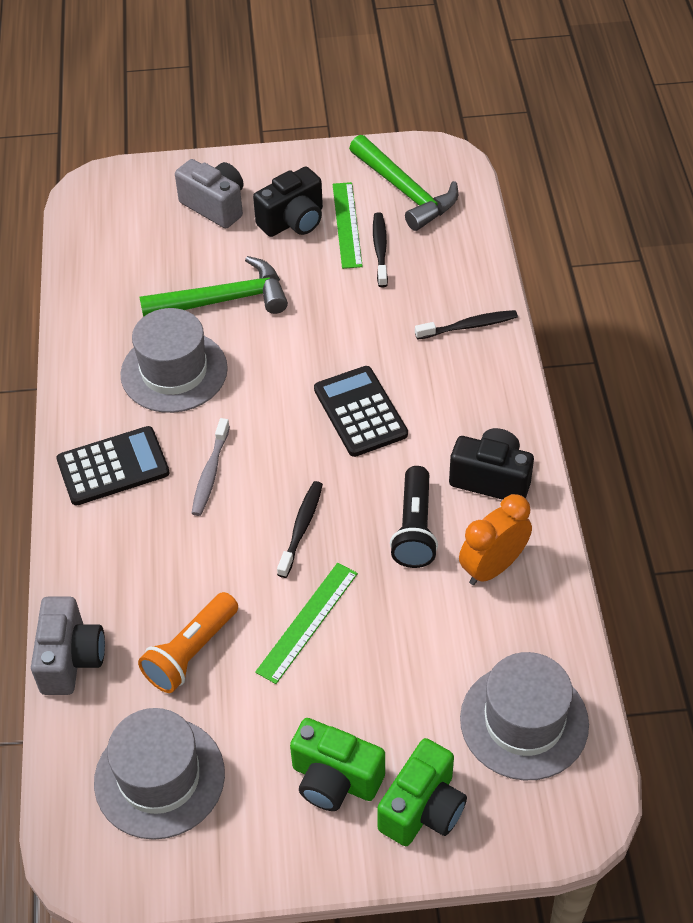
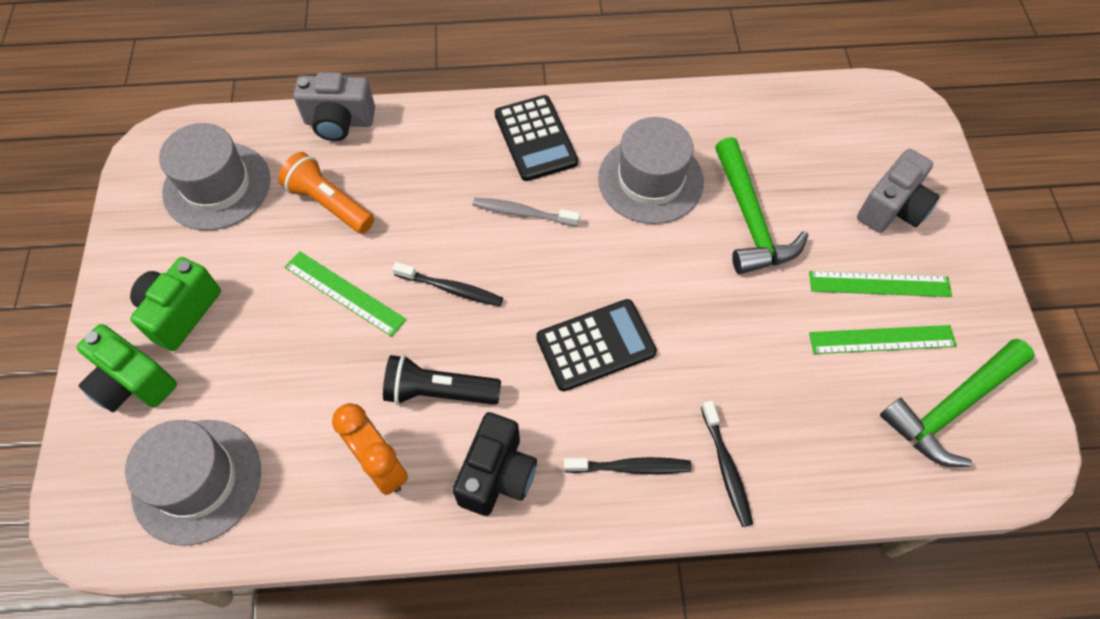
camera: 90 degrees right, 10 degrees up
(293, 221) = (879, 284): black camera -> green ruler
(380, 249) = (845, 374): black toothbrush -> black toothbrush (630, 467)

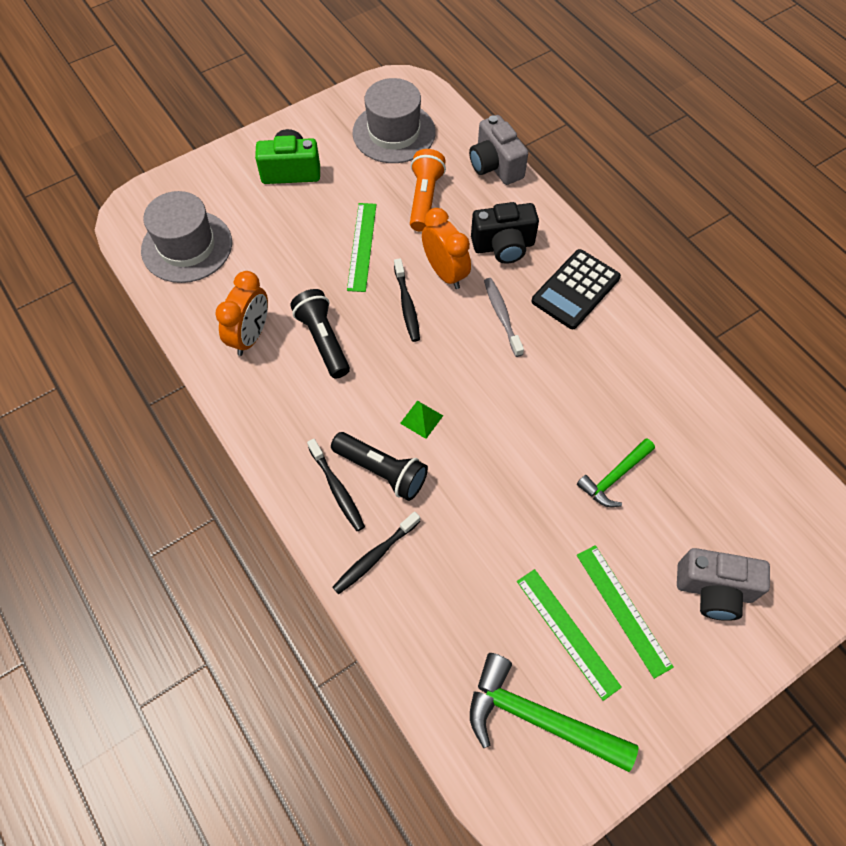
camera: 60 degrees right, 0 degrees up
(133, 382) = (230, 177): green camera -> none
(437, 234) = (445, 273): none -> orange clock
(497, 475) = (283, 407): black camera -> black camera (503, 246)
(596, 345) = (421, 419): black calculator -> green pyramid
(634, 413) = (382, 471): none -> black flashlight
(650, 180) = (597, 386): grey hat -> none
(750, 219) = (614, 477): green hammer -> green hammer, size x0.61

